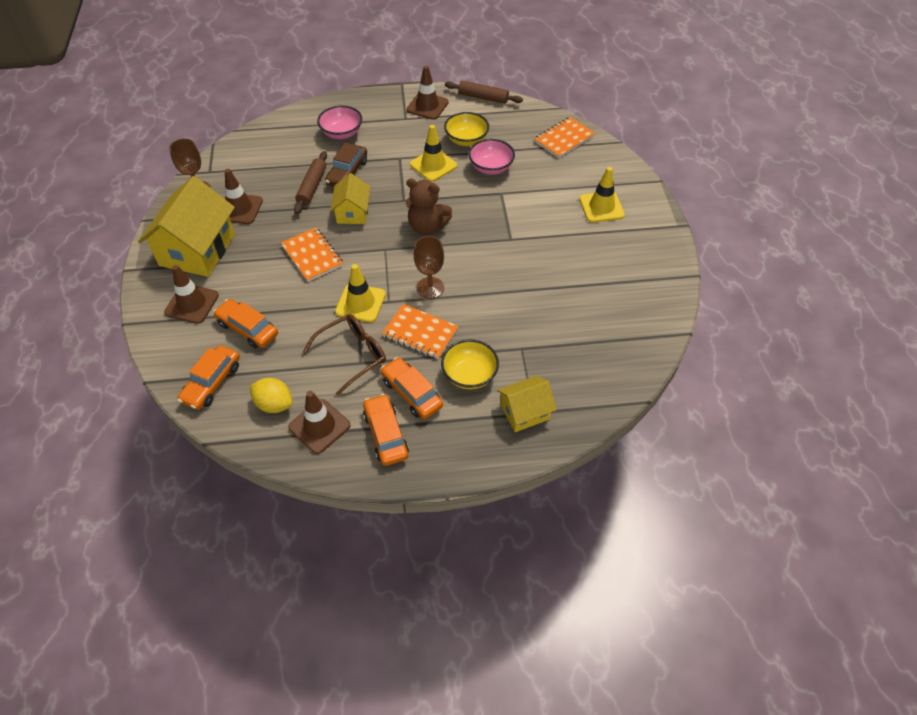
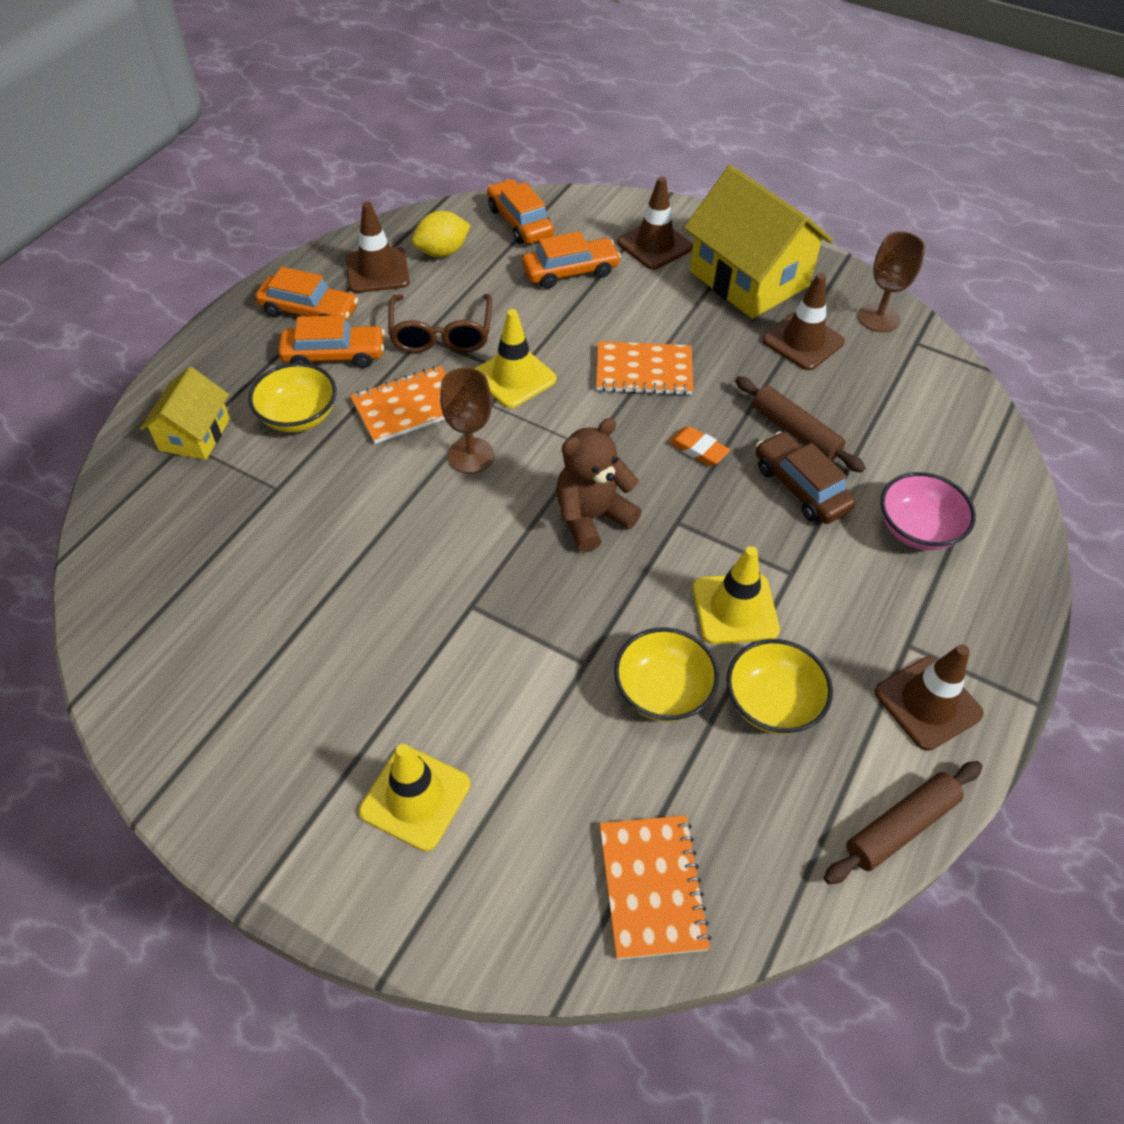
camera: 125 degrees right, 0 degrees up
(352, 212) = (698, 449): yellow house -> orange eraser
(491, 168) = (662, 691): pink bowl -> yellow bowl

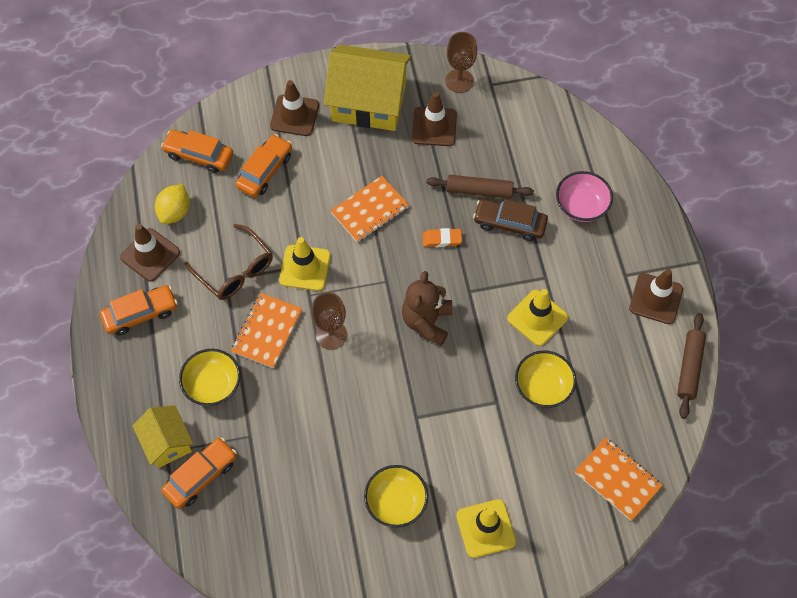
camera: 40 degrees left, 10 degrees up
(334, 355) = (189, 331): orange car -> orange car (201, 476)
(772, 703) = (593, 353): yellow bowl -> yellow bowl (396, 502)

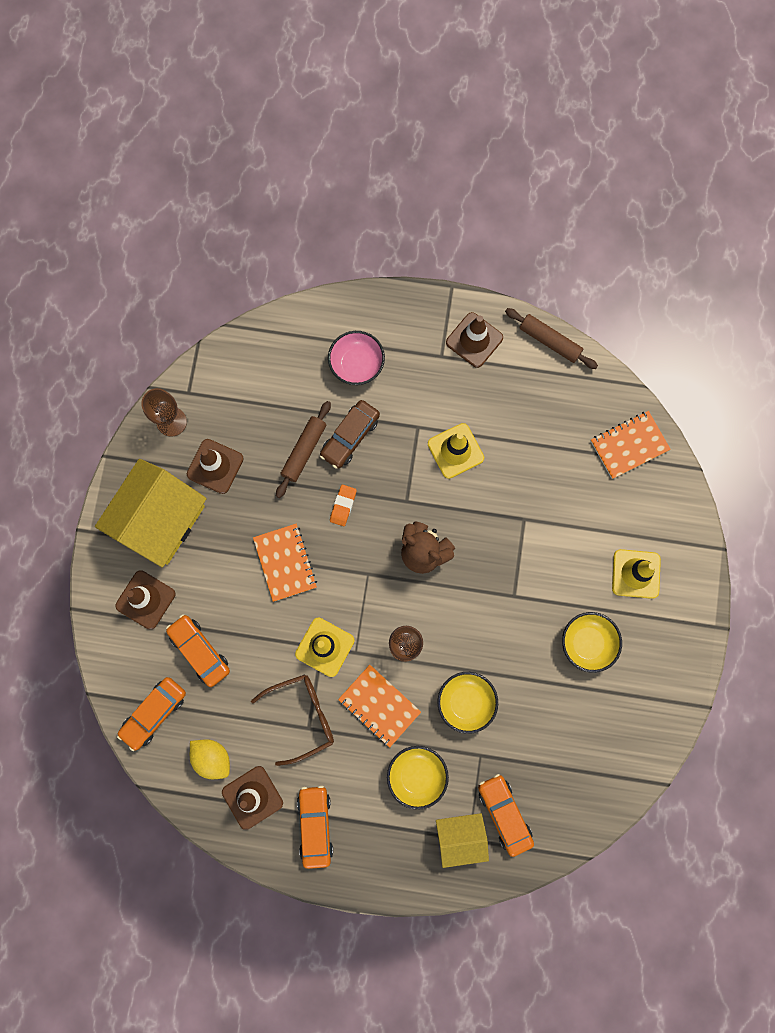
camera: 70 degrees left, 15 degrees up
(543, 387) = (524, 473): yellow bowl -> yellow bowl (466, 702)

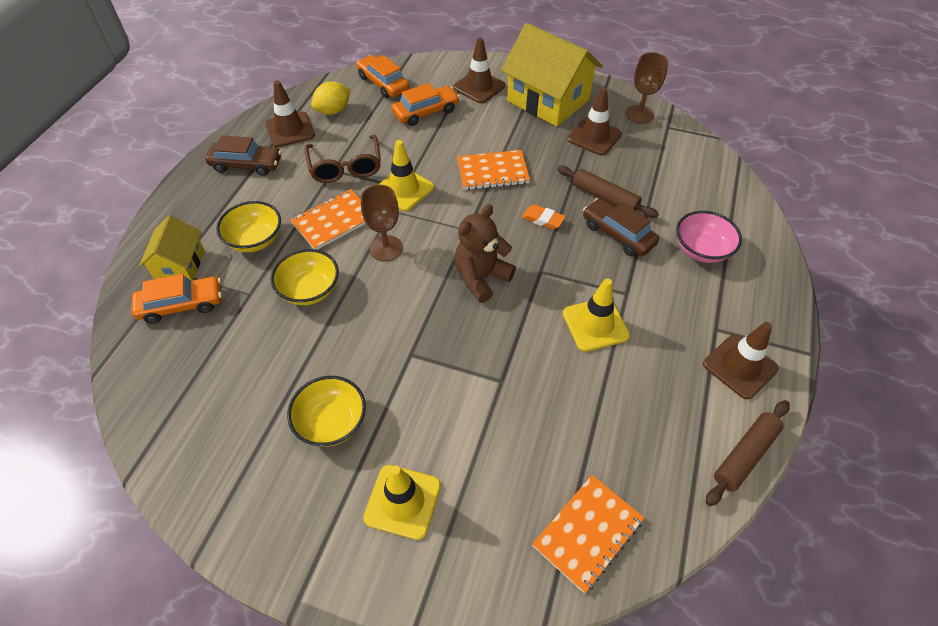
camera: 100 degrees right, 25 degrees down
(315, 825) = (246, 165): orange car -> brown car
(629, 445) = (587, 533): orange notebook -> orange notebook turned 60 degrees clockwise

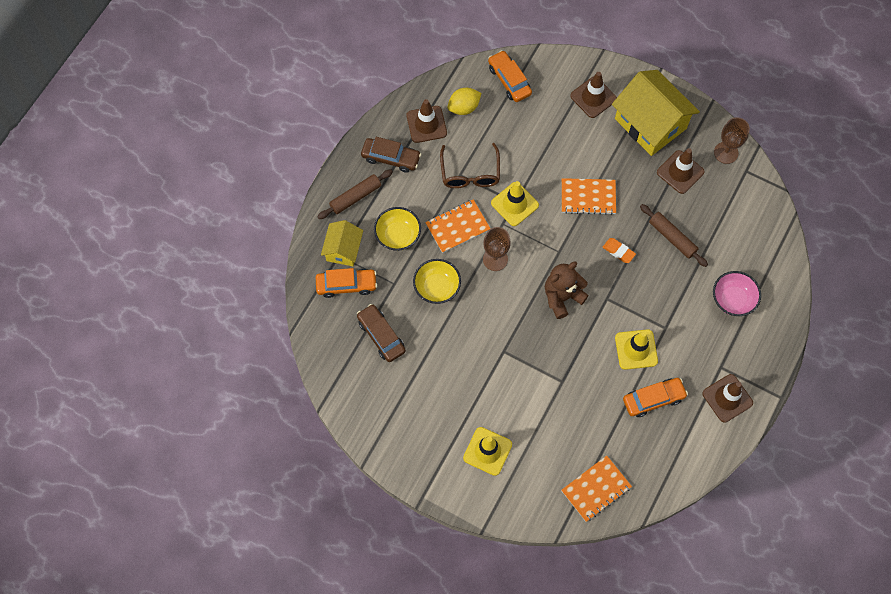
camera: 10 degrees right, 15 degrees up
(331, 422) = (447, 392): yellow bowl -> none
(426, 112) = (542, 121): orange car -> orange car (653, 399)
(618, 234) = (673, 274): brown car -> brown car (381, 335)
(745, 455) = (708, 459): brown rolling pin -> brown rolling pin (355, 197)

